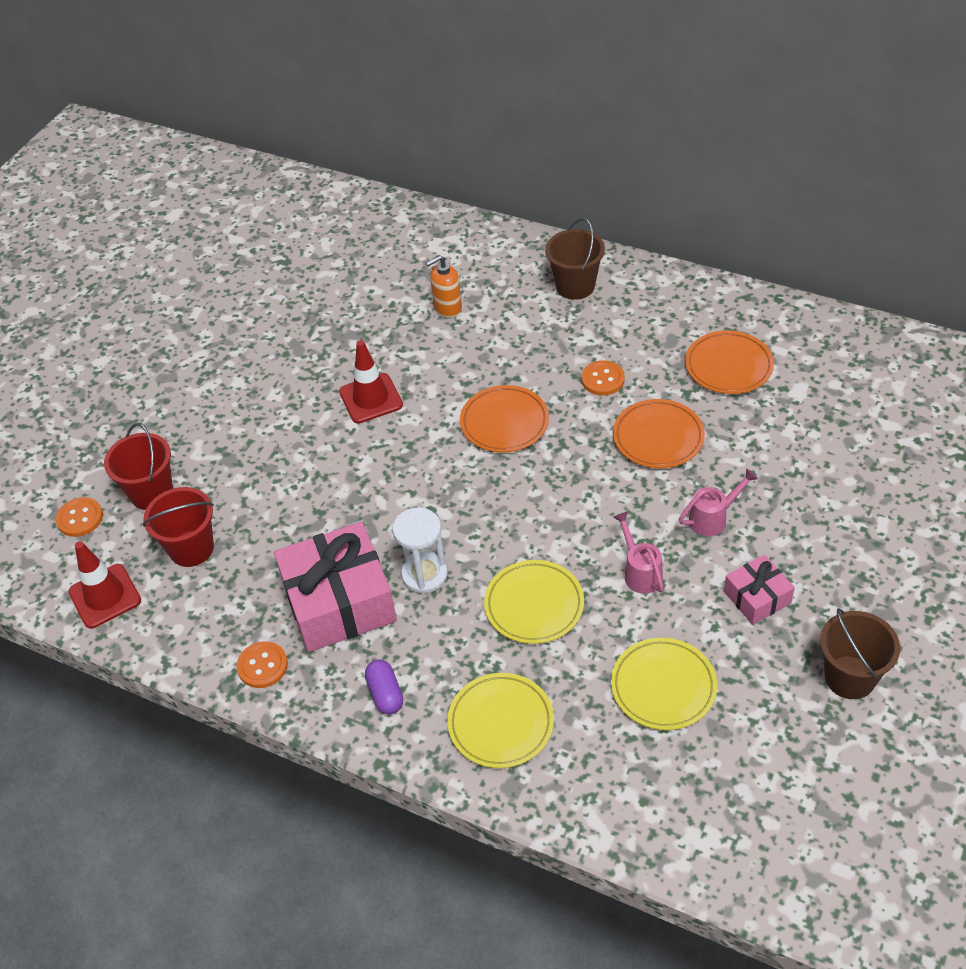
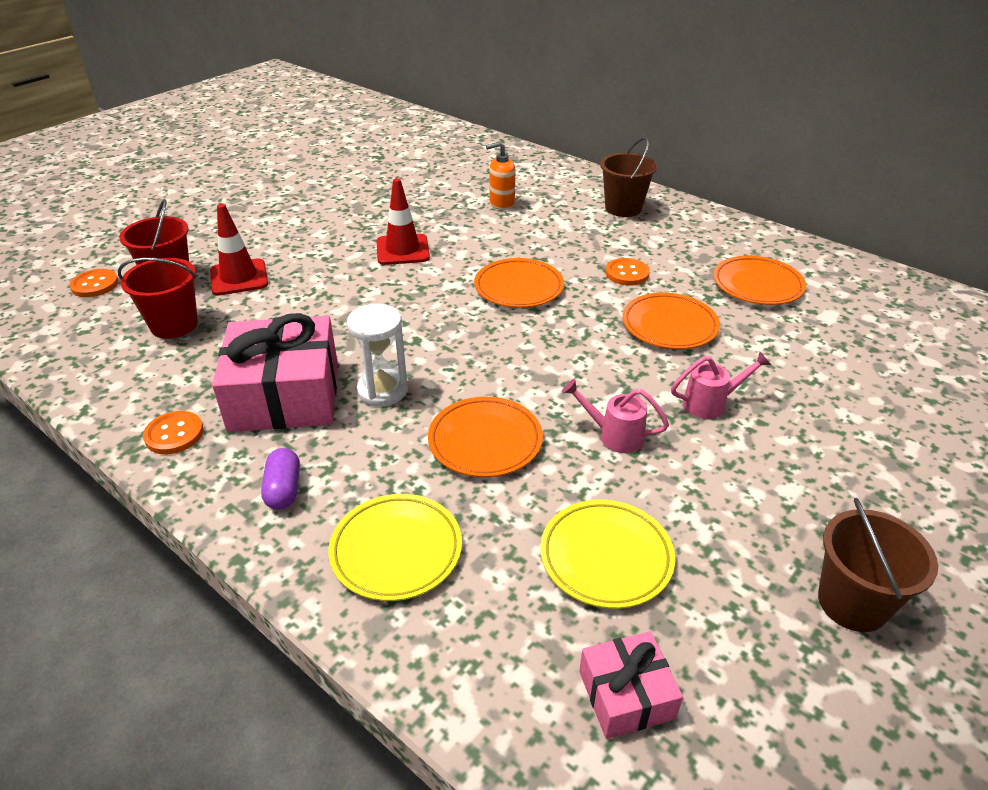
camera: 10 degrees right, 10 degrees down
(105, 596) = (70, 345): red traffic cone -> red traffic cone (239, 277)
(534, 605) = (485, 441): yellow plate -> orange plate
(640, 572) = (614, 435): pink watering can -> pink watering can turned 60 degrees counterclockwise
(757, 597) = (746, 488): pink gift -> pink gift (626, 695)

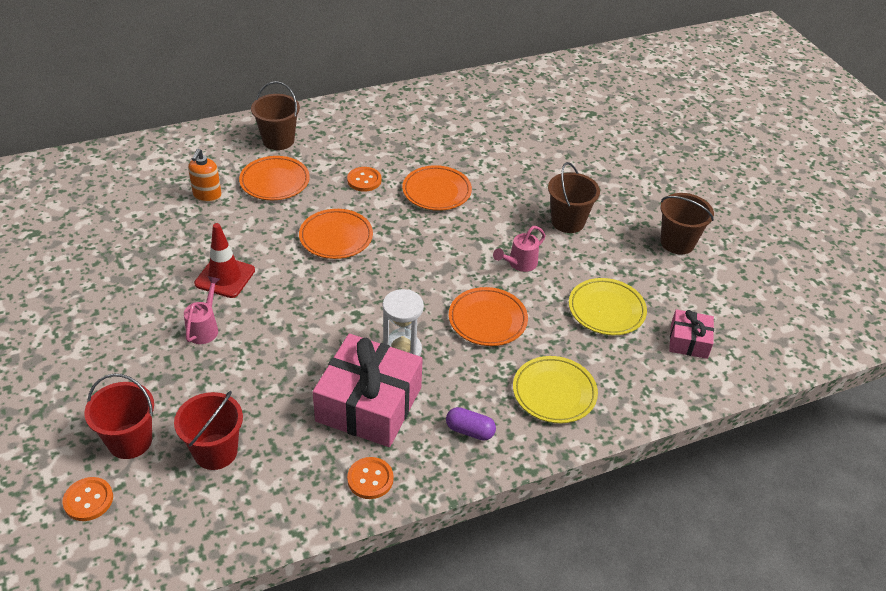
camera: 65 degrees left, 5 degrees up
(239, 277) = (174, 391): red traffic cone -> none
(710, 403) = (519, 213): pink watering can -> pink watering can (204, 328)
(748, 454) = (568, 221): none -> brown bucket
(757, 285) = (425, 135): orange plate -> orange plate (275, 182)

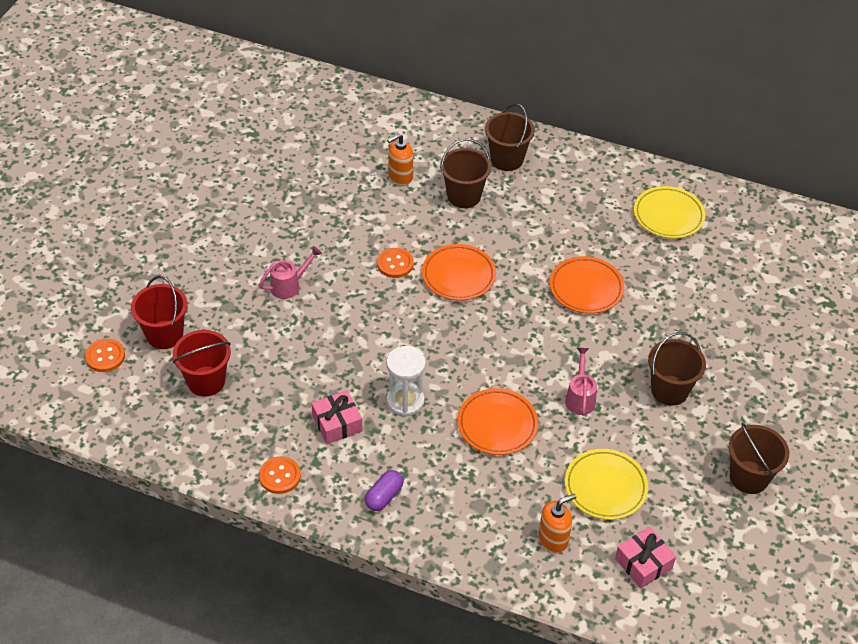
camera: 45 degrees right, 5 degrees up
(225, 277) = (343, 254): red traffic cone -> none
(275, 182) = (464, 196): orange plate -> brown bucket
(364, 180) = (536, 239): orange button -> orange button (395, 264)
(369, 404) = (337, 423): pink gift -> pink gift, size x0.51
(470, 431) = (384, 496): purple capsule -> purple capsule turned 60 degrees clockwise
(519, 264) = (580, 397): pink watering can -> pink watering can turned 90 degrees clockwise
(554, 392) = (479, 517): yellow plate -> yellow plate (668, 216)
(618, 369) = (553, 539): none -> orange soap dispenser

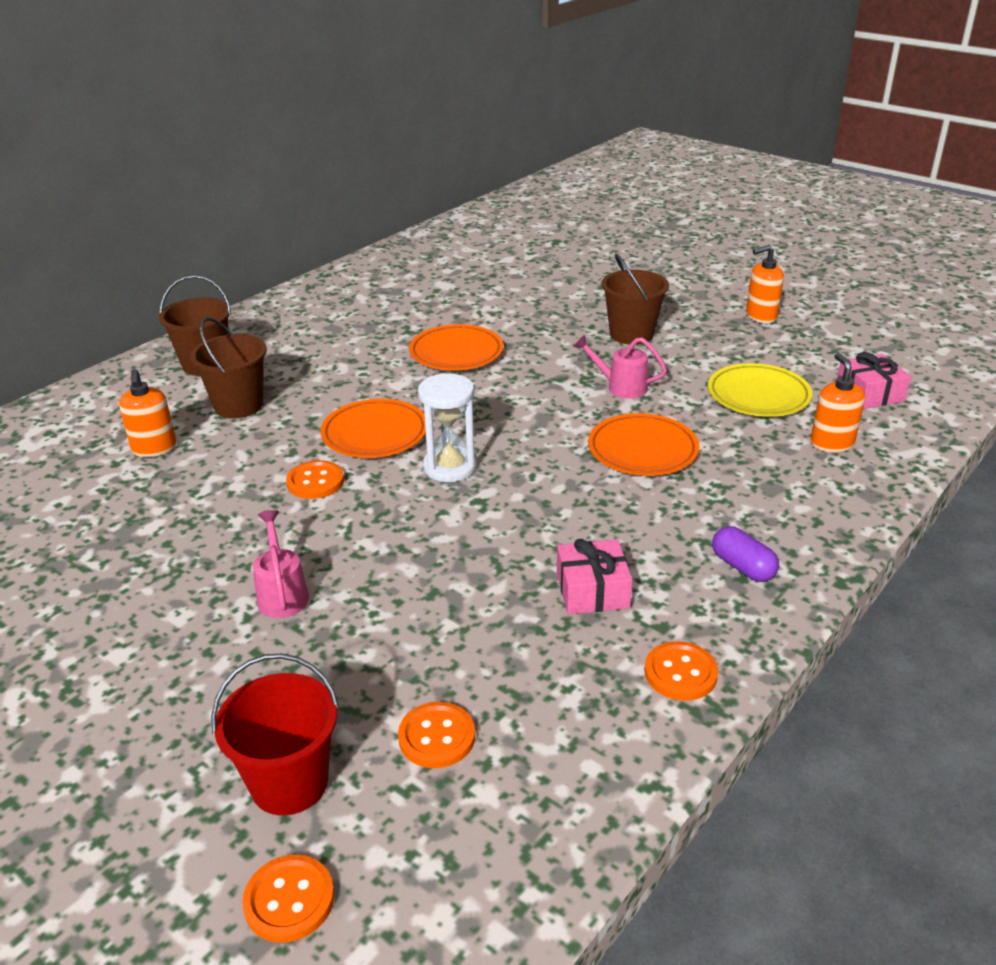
camera: 70 degrees left, 15 degrees down
(206, 381) = (437, 737): red bucket -> orange button
(405, 401) = (574, 517): white hourglass -> white hourglass (450, 467)
(668, 216) = (384, 289): yellow plate -> none
(749, 477) = (760, 316): brown bucket -> orange soap dispenser

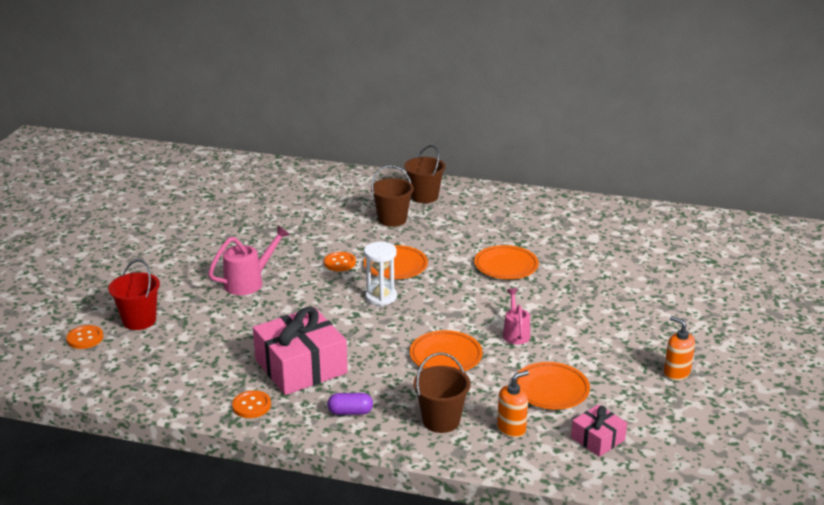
camera: 65 degrees right, 5 degrees down
(154, 449) = (337, 212): orange soap dispenser -> none
(282, 594) = (249, 282): pink watering can -> pink watering can, size x1.51
(437, 737) = (178, 347): orange button -> none
(592, 590) = (301, 366): pink gift -> pink gift, size x1.96
(631, 334) = (592, 323): brown bucket -> brown bucket (441, 420)
(742, 567) = (350, 412): purple capsule -> purple capsule turned 60 degrees clockwise
(758, 396) = (551, 389): yellow plate -> orange plate

